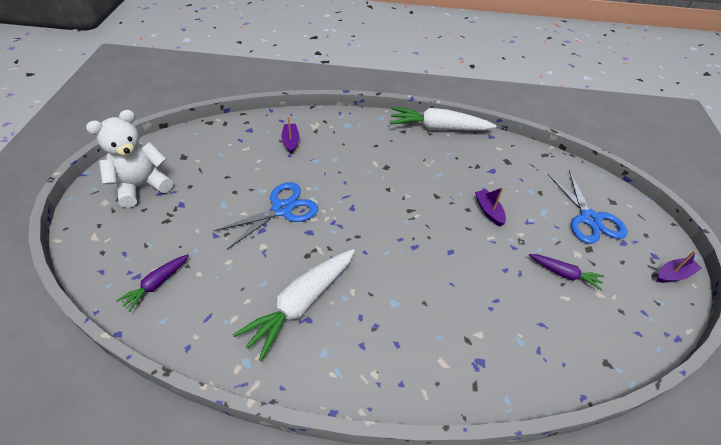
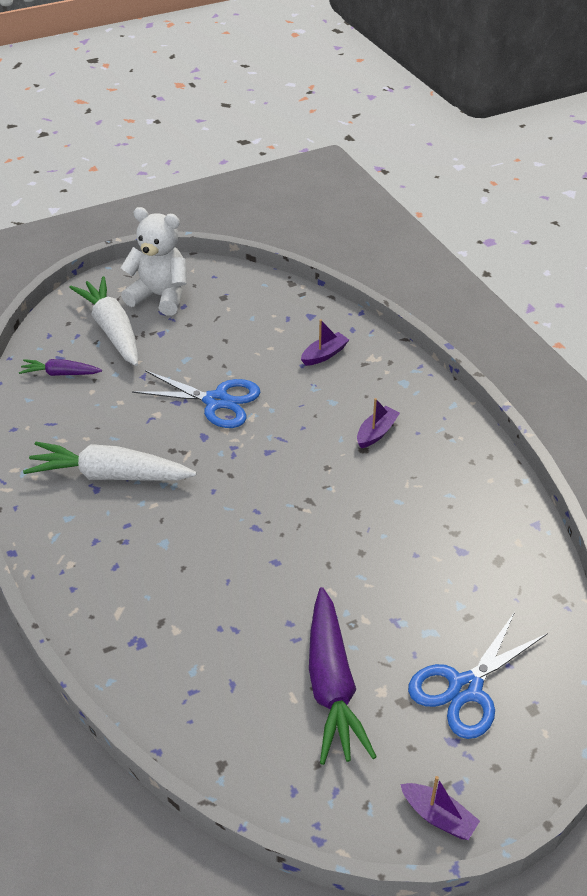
camera: 60 degrees right, 5 degrees down
(438, 128) = (492, 465): white carrot -> white carrot (112, 330)
(488, 211) = (377, 573): purple boat -> purple boat (376, 433)
(564, 274) = (332, 685): purple carrot -> purple carrot, size x1.88

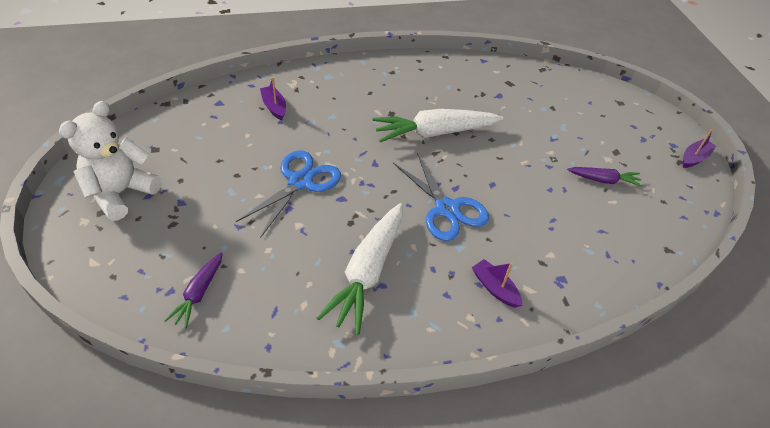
camera: 80 degrees left, 5 degrees up
(112, 330) = (151, 239): white carrot -> white carrot (434, 133)
(332, 685) = (603, 180): purple carrot -> purple carrot, size x0.53
(376, 433) = (376, 103): purple boat -> purple boat (495, 288)
(465, 688) = (606, 123): blue scissors -> blue scissors (446, 209)

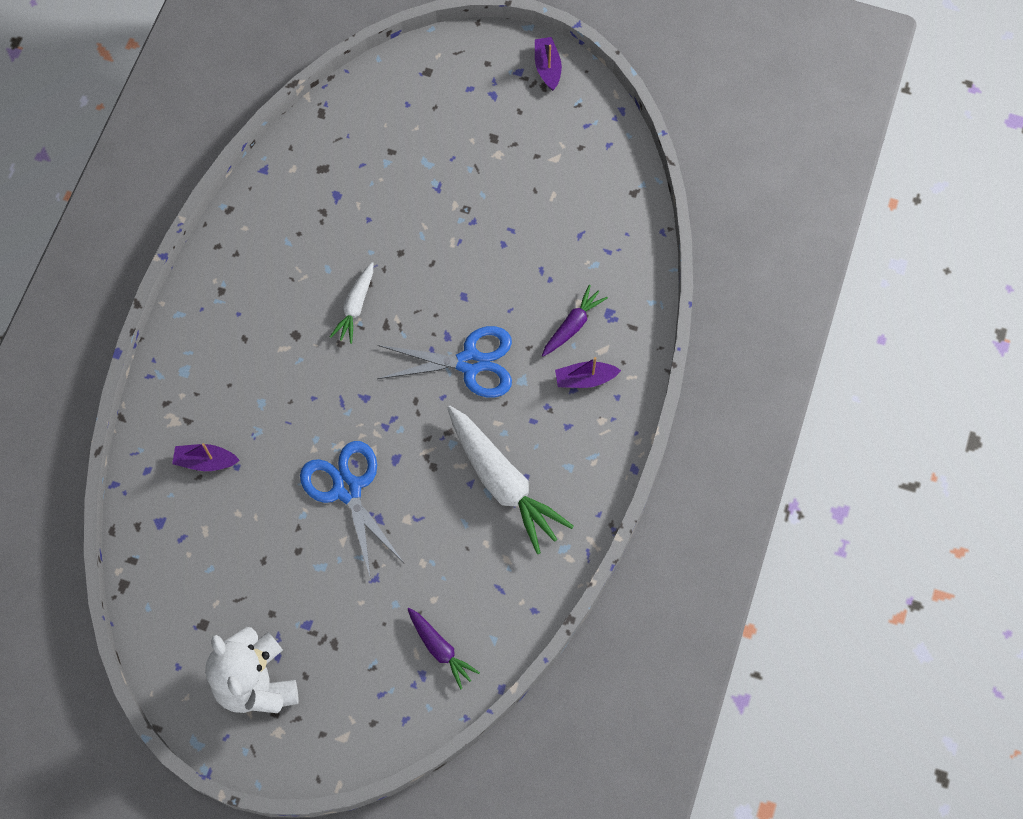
camera: 55 degrees left, 20 degrees up
(434, 133) = (355, 306): white carrot -> white carrot, size x0.53
(603, 180) = (522, 182): purple carrot -> purple carrot (572, 325)

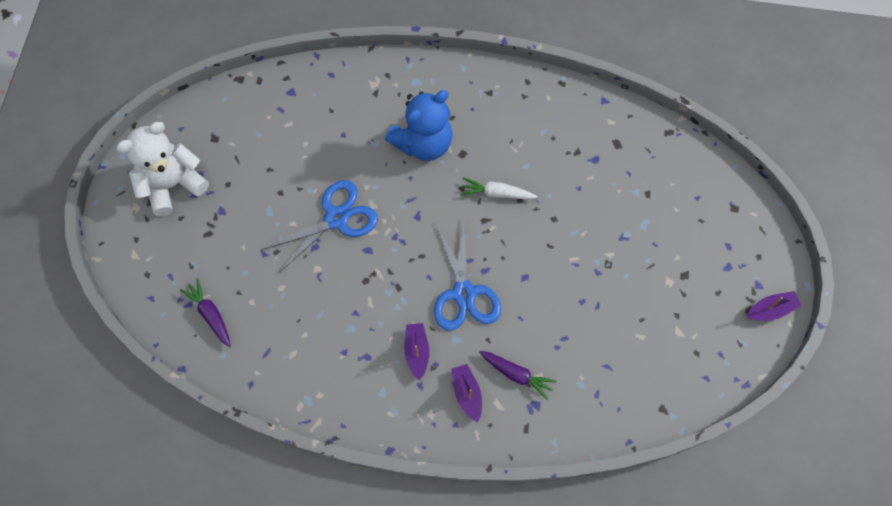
camera: 80 degrees right, 0 degrees up
(206, 461) = (344, 112): purple boat -> purple boat (417, 352)
(271, 375) = (423, 143): none -> blue teddy bear
(440, 649) = (210, 314): purple carrot -> purple carrot turned 105 degrees clockwise
(503, 483) = (359, 339): white carrot -> none

